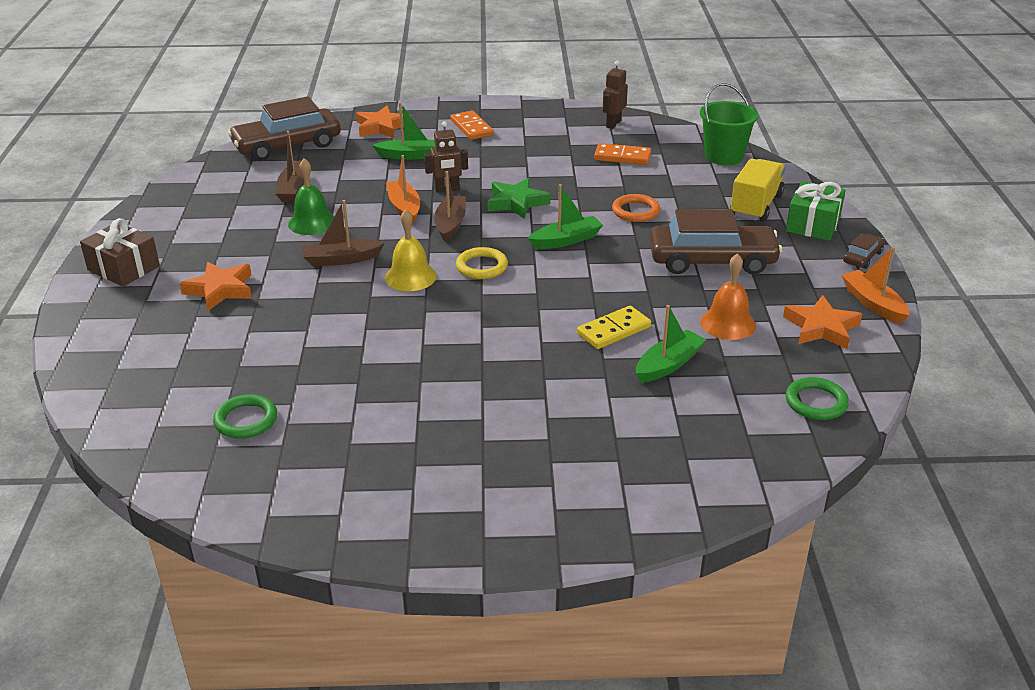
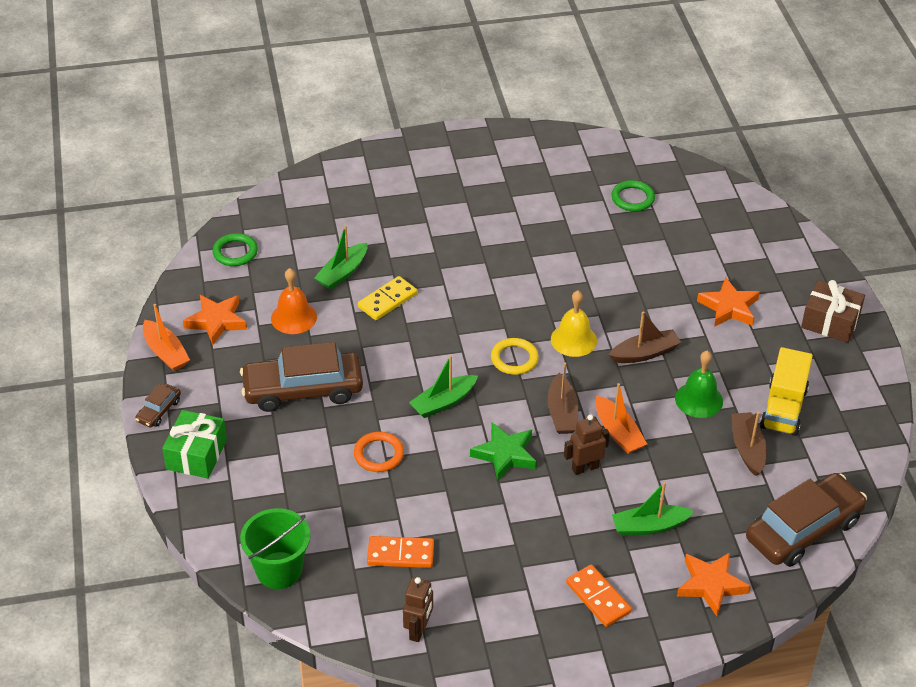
camera: 170 degrees right, 10 degrees up
(756, 206) = (251, 478): yellow truck -> yellow truck (783, 408)

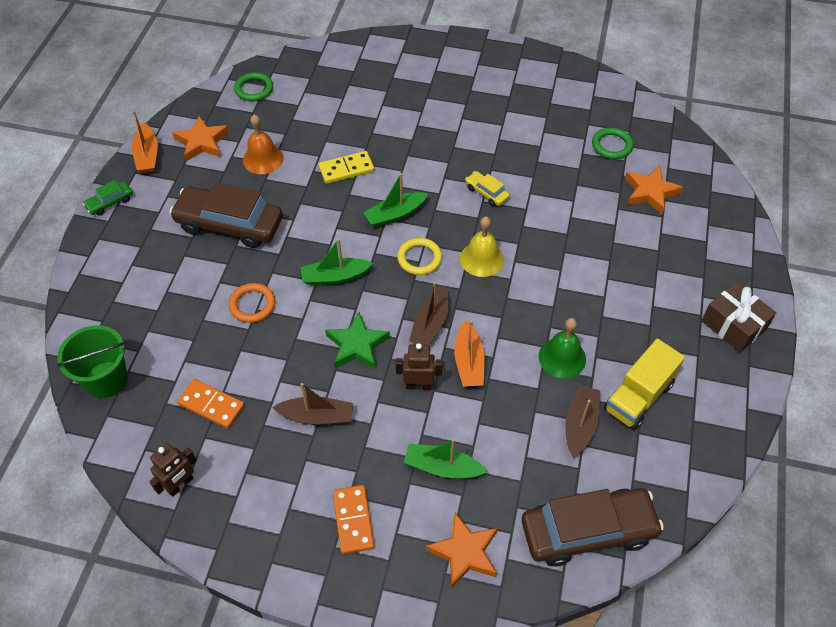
camera: 25 degrees right, 10 degrees up
(159, 410) = (110, 202): brown car -> green car
(196, 454) = (112, 251): green gift -> none
(342, 273) = (325, 133): green boat -> green boat (395, 214)
(541, 279) = (486, 193): none -> yellow car
(645, 353) = (538, 294): brown boat -> brown boat (317, 416)
(729, 307) = (642, 277): orange star -> orange star (650, 192)

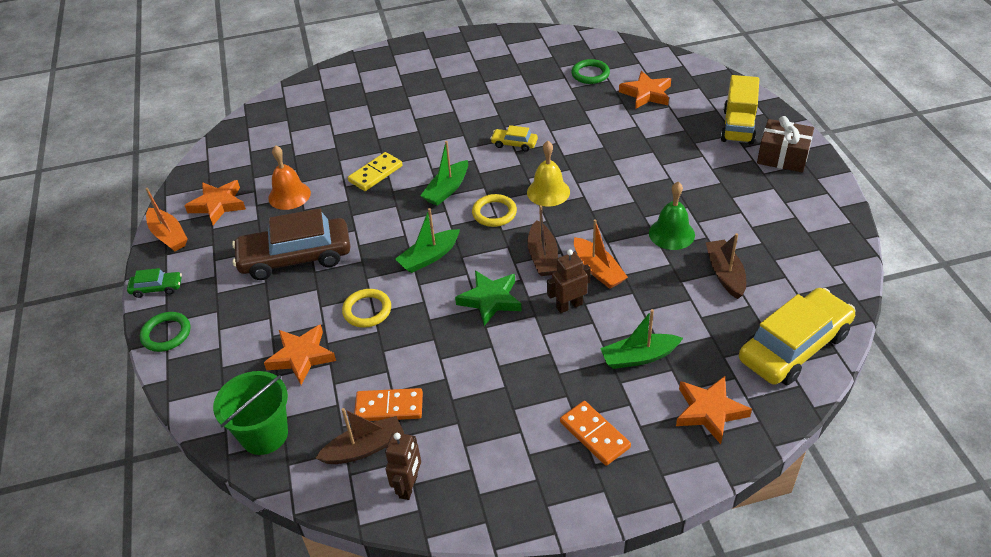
camera: 25 degrees left, 10 degrees down
(110, 202) = (157, 288): green car -> green car turned 120 degrees counterclockwise
(176, 322) = (301, 356): none -> orange star
(252, 305) = (367, 310): orange ring -> yellow ring
(254, 89) = (239, 146): green ring -> green ring (166, 334)
(317, 416) = (497, 370): brown boat -> brown boat (364, 448)
(588, 531) = (794, 347): brown car -> yellow car
(638, 396) = (753, 234): yellow truck -> yellow truck (738, 126)

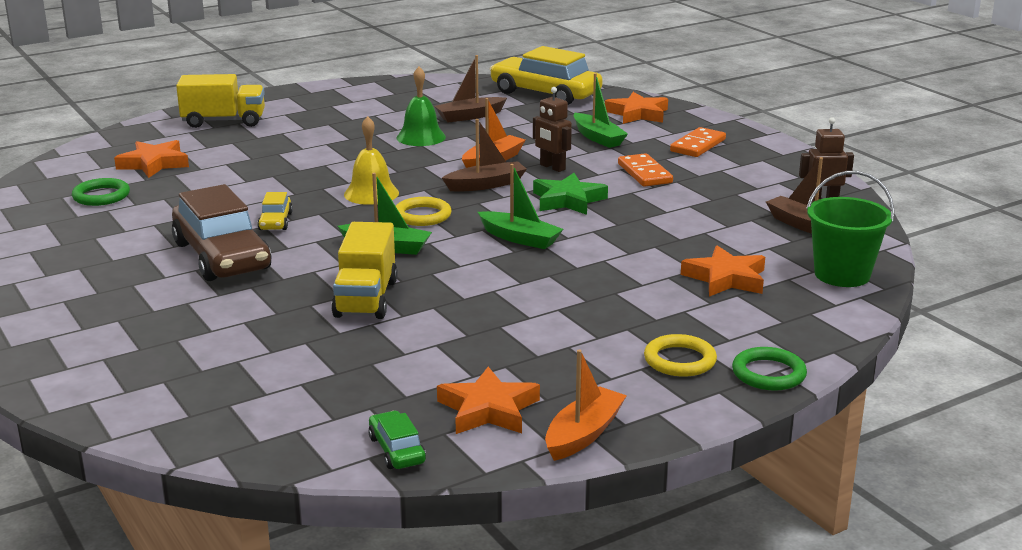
camera: 110 degrees left, 20 degrees down
(157, 288) = (697, 408): green car -> green car (397, 450)
(289, 195) = (440, 353): orange bell -> none
(295, 257) = (569, 318): brown car -> brown car (222, 256)
(367, 310) = (629, 257): yellow ring -> yellow ring (679, 360)
(375, 173) = (366, 298): yellow domino -> yellow truck
(389, 407) = (748, 223): orange domino -> orange domino (644, 173)
(782, 156) = (277, 104): brown gift -> none

